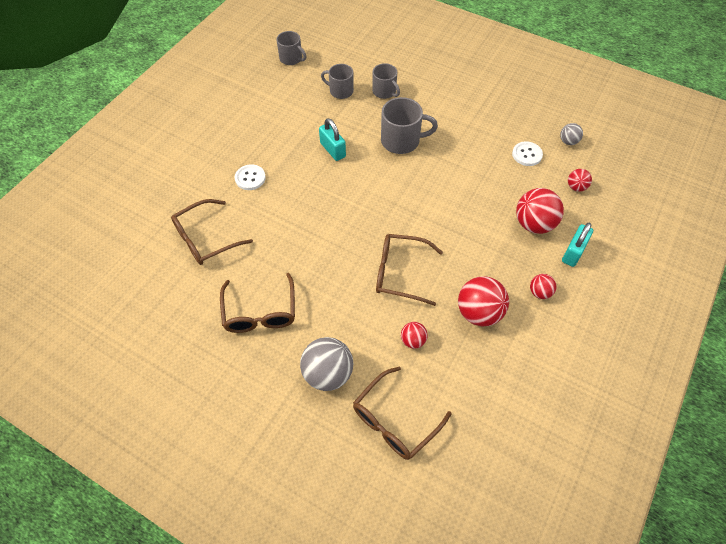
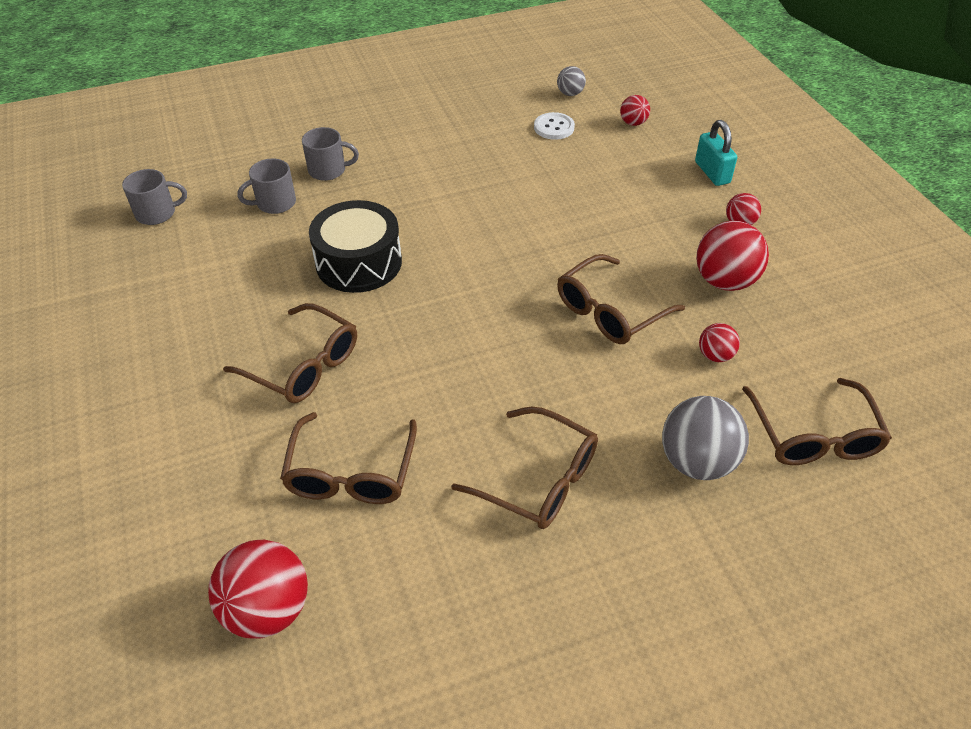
camera: 50 degrees left, 10 degrees down
(250, 178) = (303, 365): white button -> brown glasses
(332, 150) = (359, 262): turquoise padlock -> black drum
(401, 141) = (420, 200): grey mug -> none
(534, 224) = (649, 176): red ball -> red ball (268, 609)

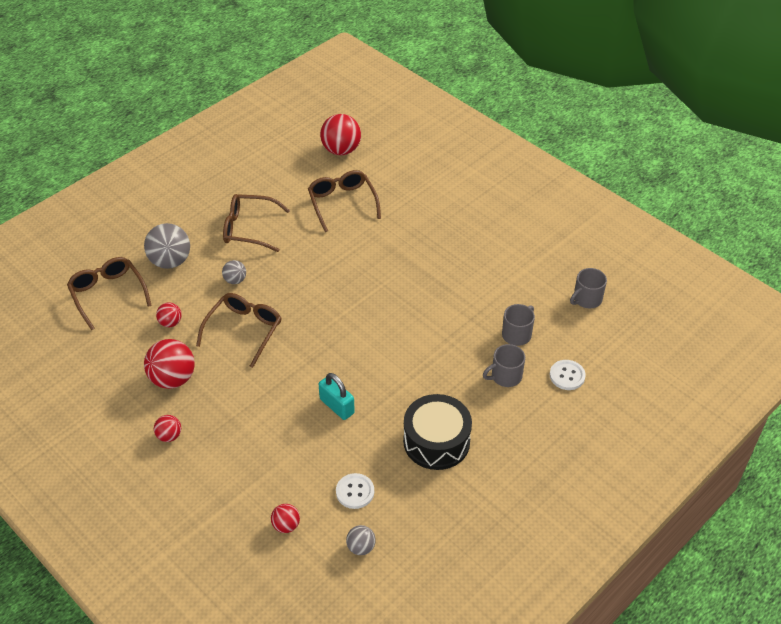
camera: 155 degrees right, 0 degrees up
(265, 153) = (567, 376): none -> white button
(303, 365) = (405, 240): brown glasses -> none
(359, 262) = (423, 310): black drum -> black drum (436, 441)
(597, 390) = (235, 280): none -> grey ball
(712, 172) = (200, 485): turquoise padlock -> turquoise padlock (337, 406)

